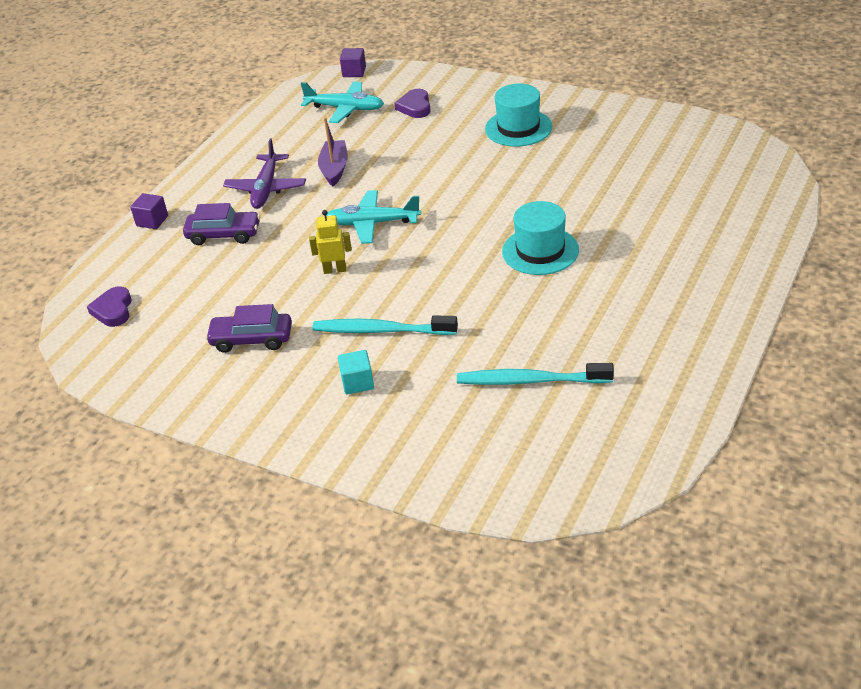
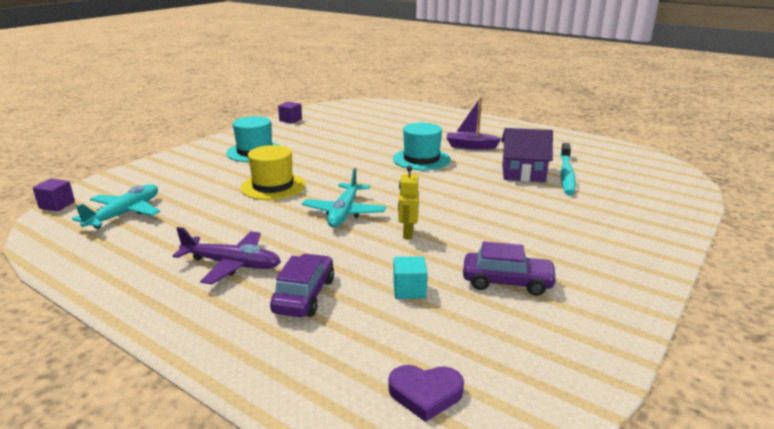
camera: 85 degrees left, 15 degrees down
(152, 221) = (226, 356): purple cube -> purple cube (290, 120)
(251, 339) = (507, 282): purple car -> purple car turned 90 degrees counterclockwise
(334, 169) = (234, 225): purple boat -> purple boat (471, 146)
(357, 382) = (572, 232): turquoise cube -> turquoise cube (409, 290)
(382, 330) = (503, 218): turquoise toothbrush -> none
(415, 107) = (170, 183): purple heart -> none
(425, 166) = (273, 186): none -> yellow hat
(521, 341) = (523, 173): none -> purple house

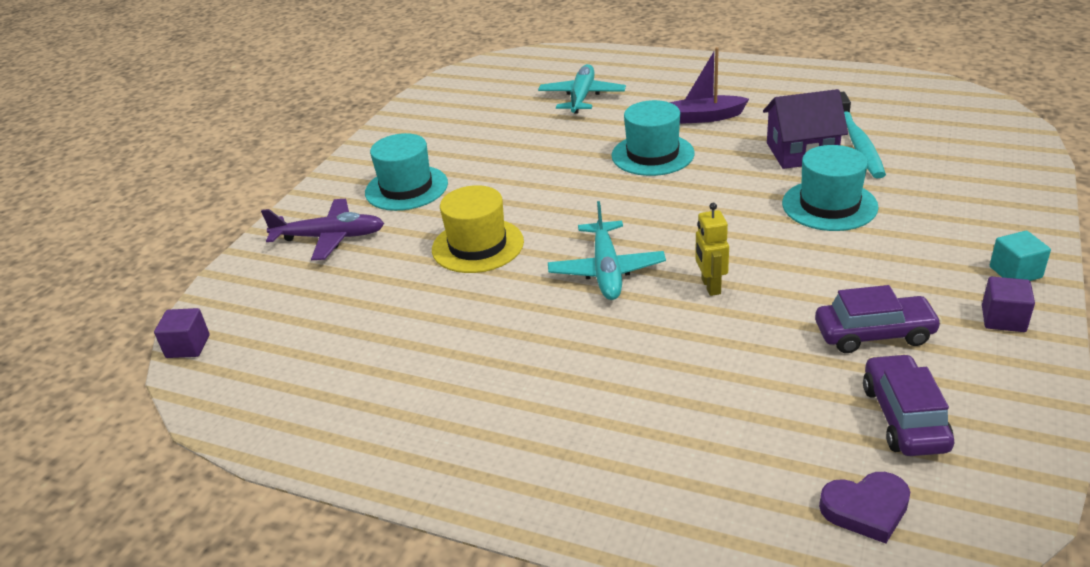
camera: 10 degrees left, 10 degrees up
(124, 214) = (301, 339): turquoise plane -> turquoise plane (582, 97)
(231, 264) = (514, 387): purple plane -> purple plane (329, 237)
(290, 120) = (416, 116): purple cube -> purple cube (1003, 319)
(304, 295) = (641, 412): purple car -> purple car (904, 417)
(409, 290) = (764, 373): turquoise cube -> turquoise cube (1015, 272)
(523, 204) = (829, 205): none -> turquoise hat

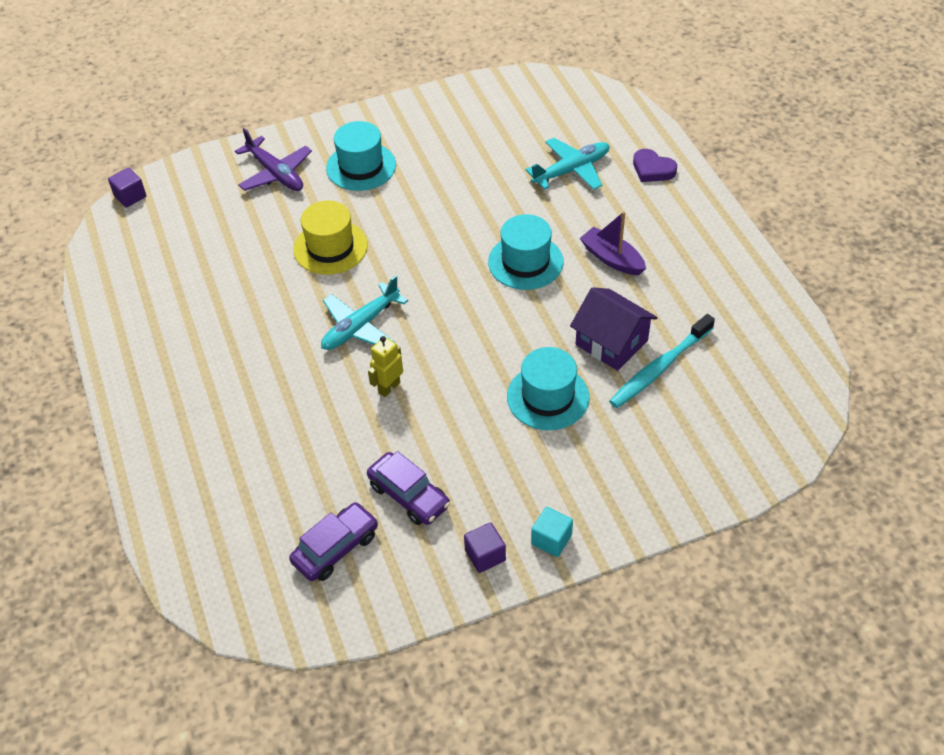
camera: 45 degrees right, 15 degrees up
(866, 509) = (241, 566): purple heart -> purple heart (652, 169)

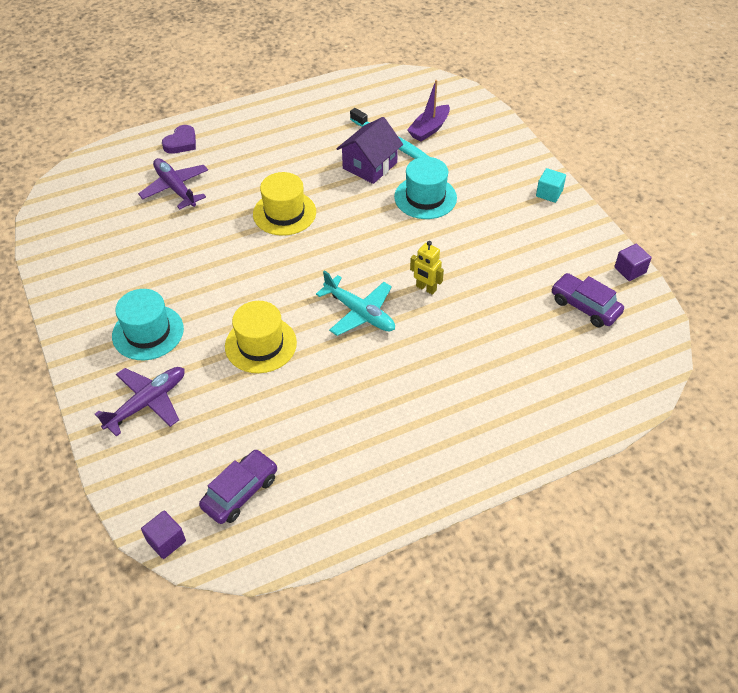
camera: 95 degrees left, 0 degrees up
(409, 495) = (528, 268): purple car -> purple car (240, 492)
(485, 555) = (570, 225): purple cube -> purple cube (630, 270)
(525, 262) = (284, 213): turquoise hat -> yellow hat
(571, 170) = (175, 188): turquoise plane -> purple plane
(612, 258) = (282, 165): purple boat -> purple boat (429, 129)

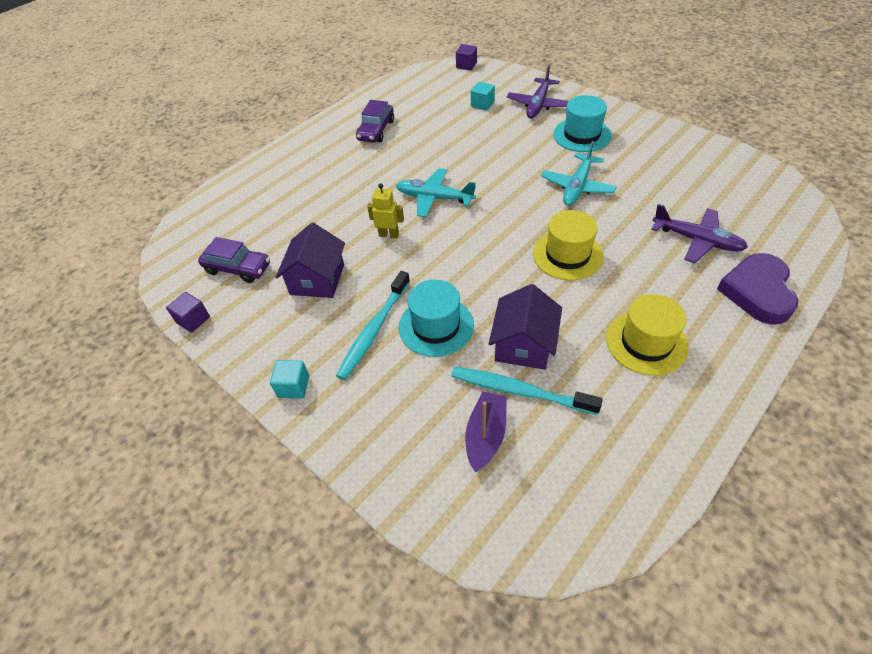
camera: 160 degrees right, 0 degrees up
(181, 143) = (757, 292): purple heart -> purple heart, size x1.65
(210, 436) = (482, 104): none -> turquoise cube
(215, 271) = (577, 186): none -> turquoise plane
(240, 492) = (443, 91): purple car -> purple car (376, 130)
(260, 344) = (494, 154): yellow hat -> yellow hat (646, 342)
(474, 210) = (374, 330): none -> turquoise toothbrush
(509, 268) = (317, 279): none -> purple house

